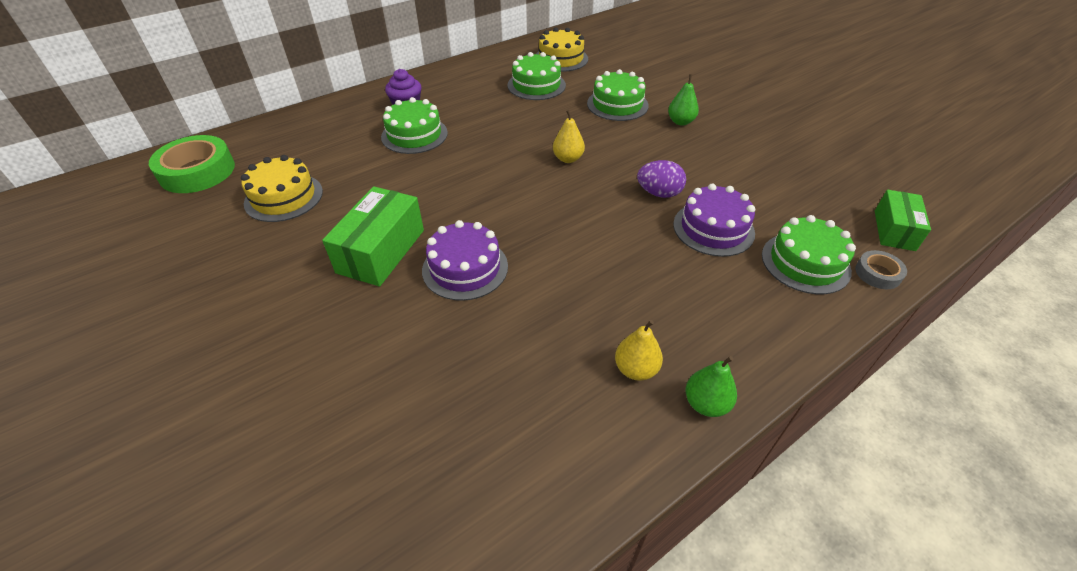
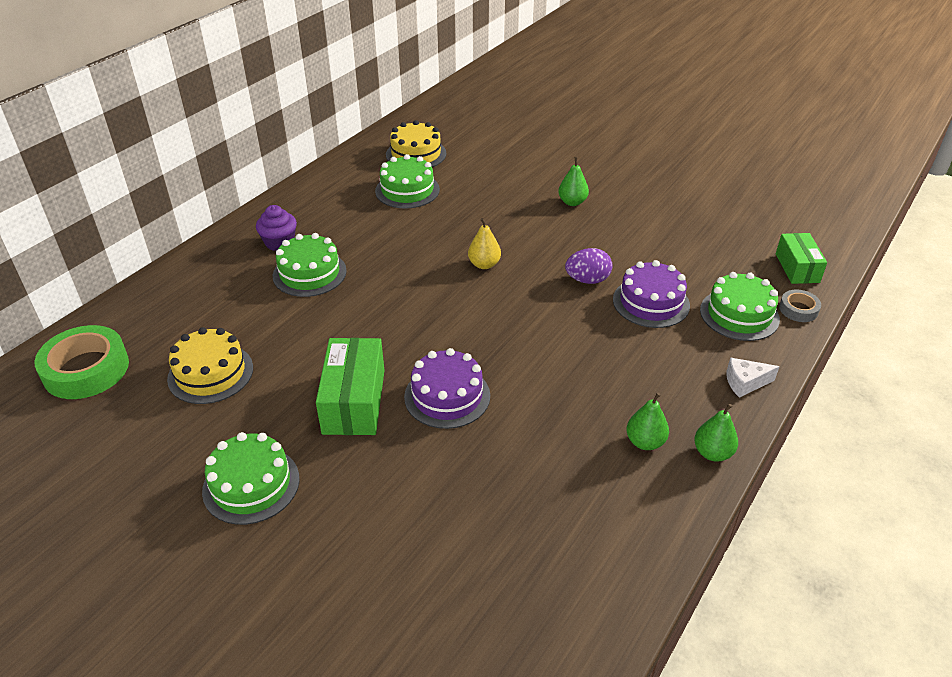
camera: 20 degrees left, 5 degrees down
(617, 104) = (502, 196): green cake -> green cake (251, 484)
(636, 369) = (645, 442): yellow pear -> green pear
(779, 336) = (745, 383): none -> white cheese

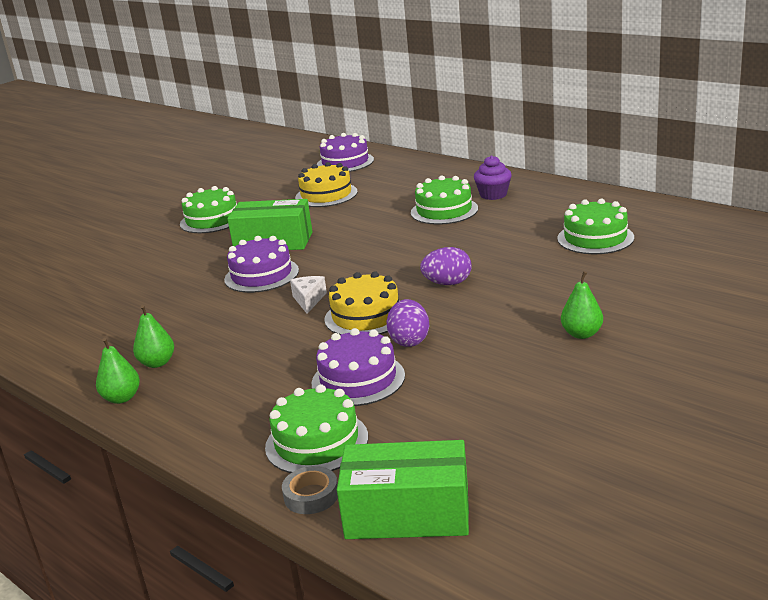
camera: 100 degrees right, 15 degrees down
(86, 369) = (345, 162): green tape -> purple cake
(416, 154) = (682, 237): yellow cake -> yellow cake (366, 316)
(484, 264) = (447, 283): yellow pear -> purple egg
(745, 383) = (200, 430): white cheese -> white cheese (309, 300)
(797, 268) = (407, 513): green box -> green box, size x1.52

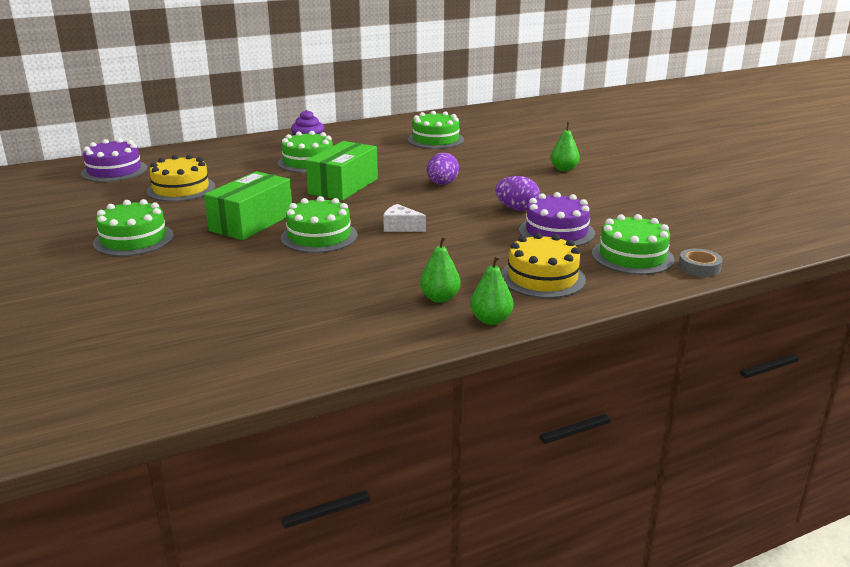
camera: 70 degrees left, 0 degrees up
(261, 275) = (319, 236): purple cake -> green cake
(366, 316) = (459, 214): yellow cake -> yellow cake (542, 278)
(407, 513) = (734, 245): green box -> green box (343, 186)

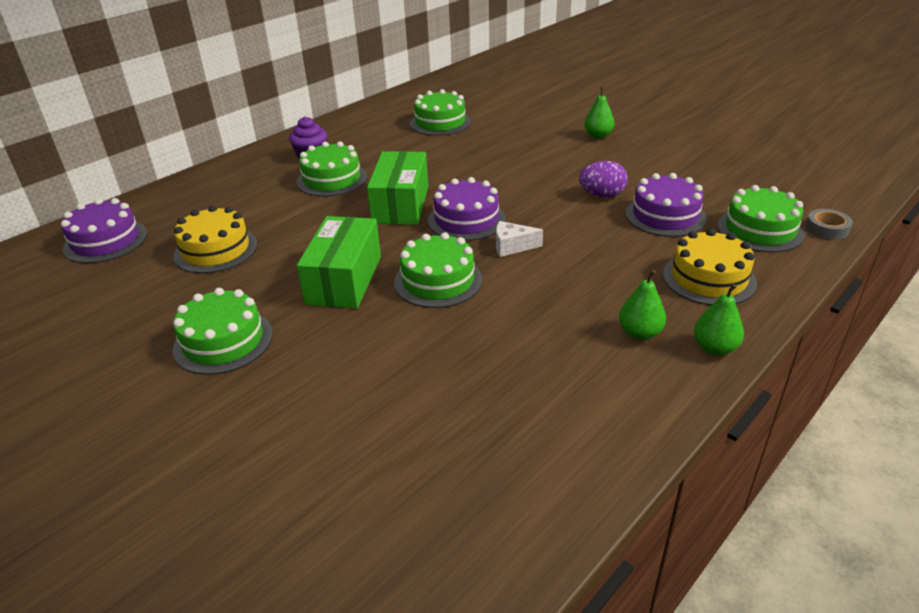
camera: 20 degrees left, 10 degrees up
(384, 204) = (466, 220): none -> purple cake
(442, 184) = (500, 179): purple egg -> none

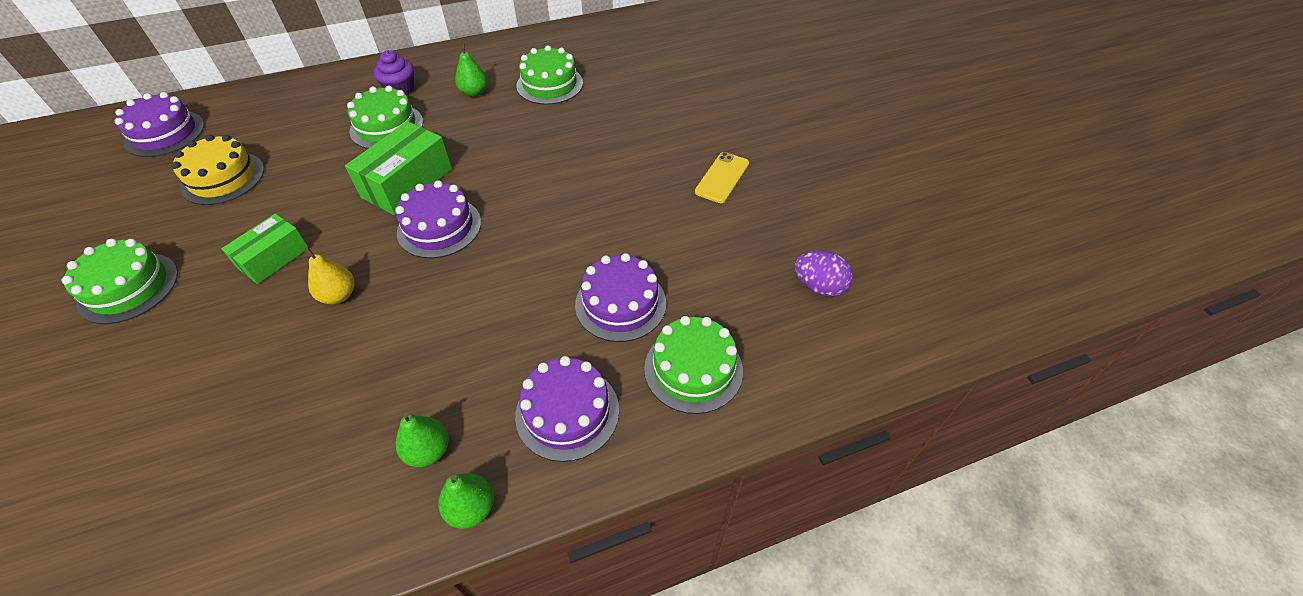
camera: 25 degrees right, 15 degrees up
(344, 280) = (274, 258): green box -> green box, size x0.66
(438, 281) = (339, 295): green cake -> yellow pear
(512, 246) = (440, 280): white cheese -> none
(598, 135) = (677, 159): green pear -> green pear (474, 92)
(602, 195) = (591, 247): purple egg -> purple egg (819, 286)
(643, 136) = (722, 178): none -> yellow phone
(709, 278) = (567, 412): yellow cake -> purple cake
(827, 228) = (767, 402): grey tape -> none

